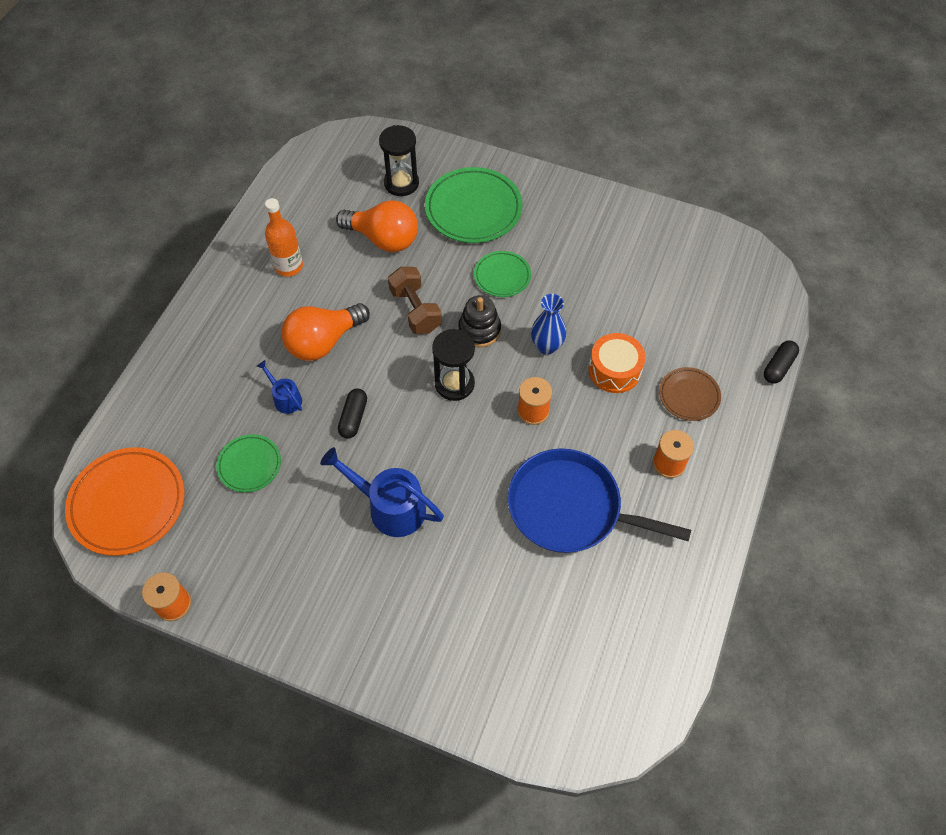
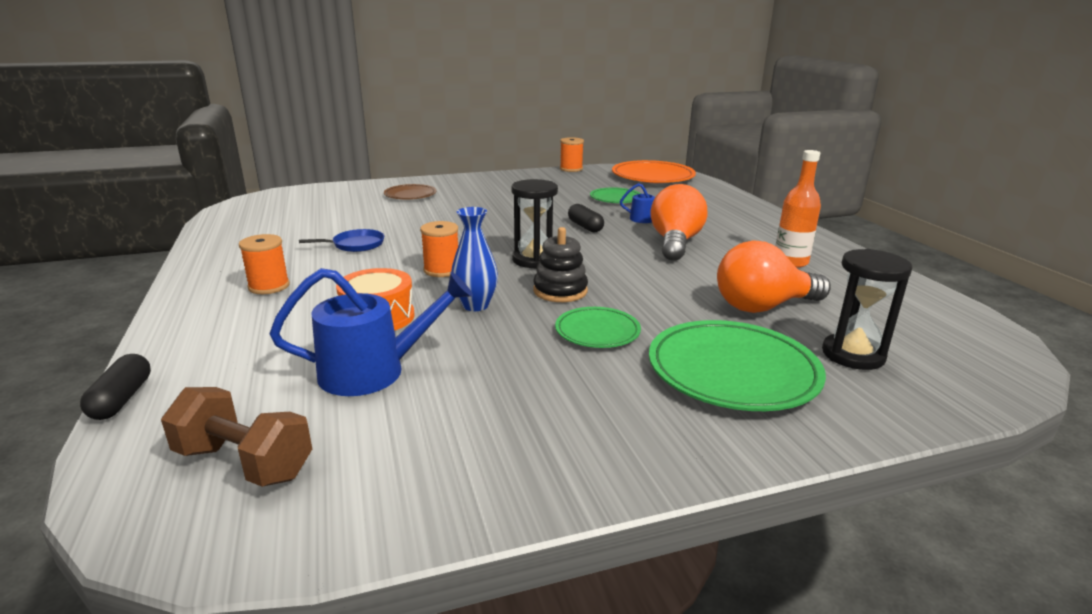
camera: 140 degrees right, 35 degrees down
(389, 507) = (500, 211): blue watering can -> blue watering can (374, 371)
(415, 310) = (639, 280): brown dumbbell -> brown dumbbell (244, 463)
(570, 508) = (355, 245): blue pan -> blue pan, size x0.46
(689, 396) = (265, 330): brown plate -> brown plate (410, 195)

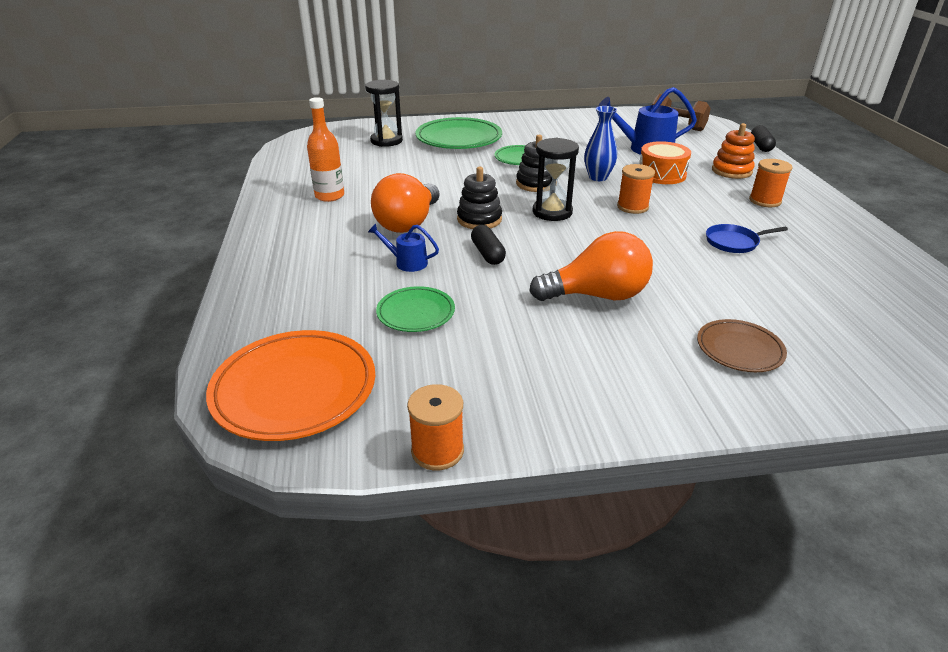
camera: 170 degrees left, 10 degrees up
(259, 330) = (731, 171): none -> orange stacking toy
(608, 249) = (479, 219): none -> black stacking toy
(763, 307) = (401, 165): orange light bulb -> orange light bulb (597, 295)

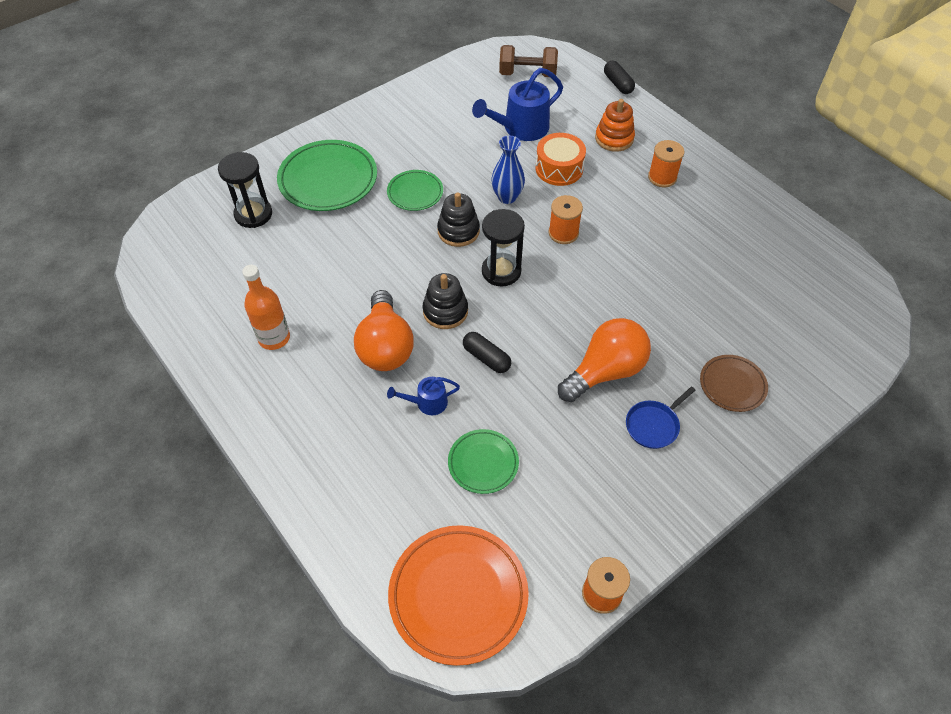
camera: 30 degrees left, 20 degrees up
(734, 242) = (667, 251): blue pan -> blue pan (653, 425)

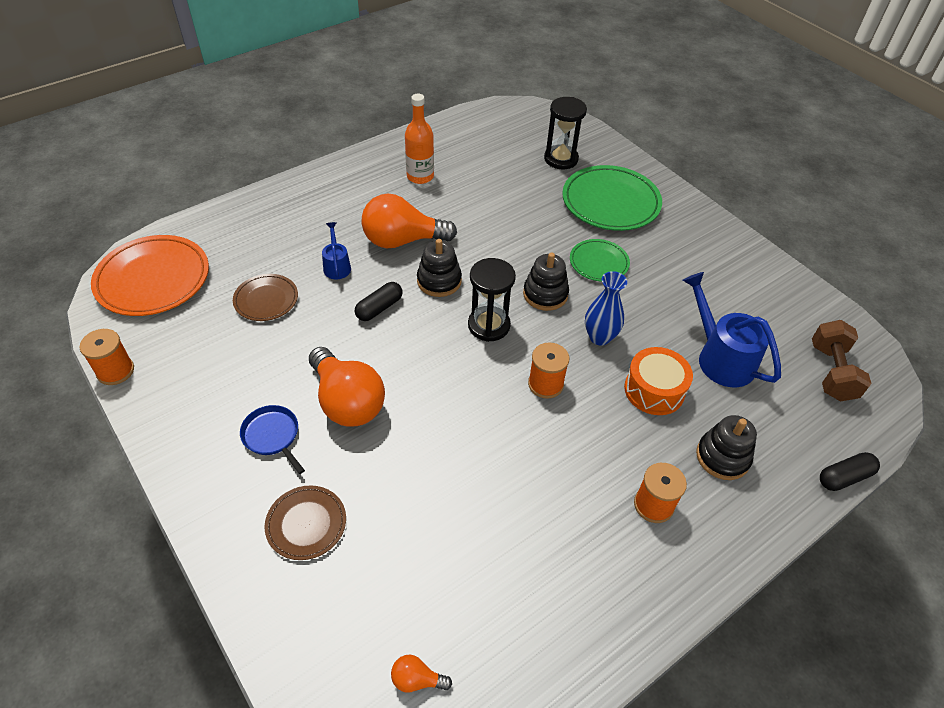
camera: 90 degrees right, 5 degrees down
(483, 463) = (266, 300): green plate -> brown plate
(614, 138) = (722, 457): orange stacking toy -> black stacking toy
(826, 304) = (417, 679): none -> orange light bulb

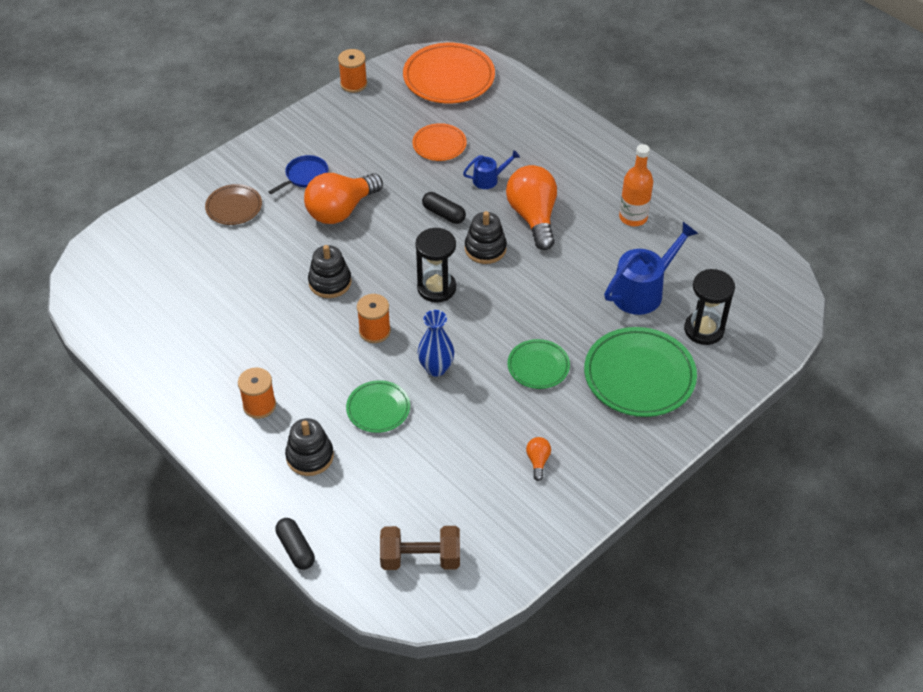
camera: 85 degrees right, 0 degrees up
(266, 300) = (439, 145): brown plate -> orange plate
(417, 679) = (126, 278): orange light bulb -> orange light bulb (538, 461)
(545, 294) = (484, 326): black stacking toy -> black stacking toy (330, 282)
(654, 390) = (378, 409): orange drum -> green plate
(720, 357) = (426, 463): blue watering can -> blue watering can (643, 291)

